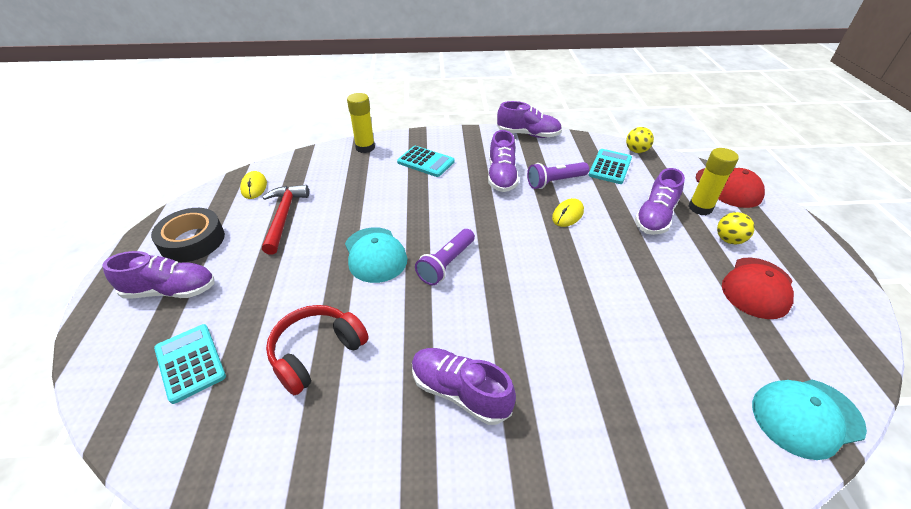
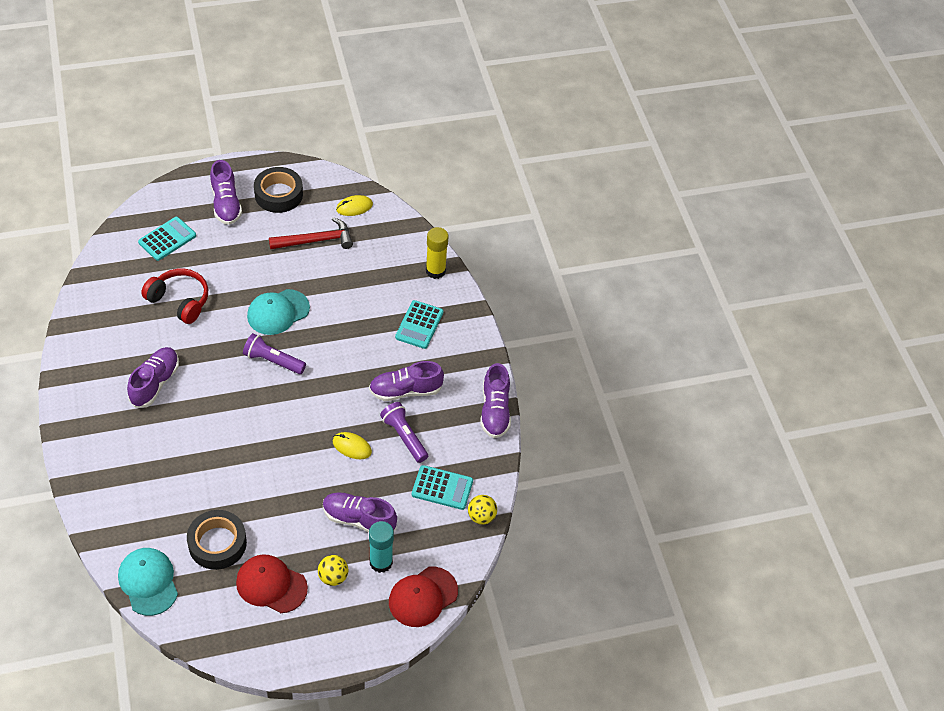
camera: 75 degrees right, 10 degrees up
(700, 208) = (381, 562): yellow glue stick -> turquoise glue stick
(718, 333) = (217, 543): none -> black tape

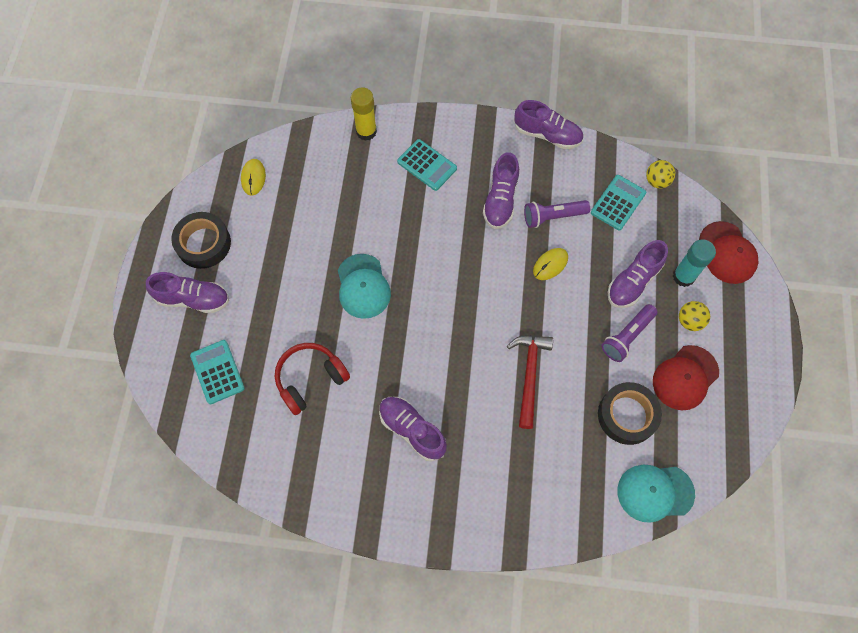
camera: 65 degrees left, 15 degrees up
(273, 361) = (424, 307): purple flashlight -> purple flashlight (627, 336)
(316, 240) = (283, 225): red hammer -> red hammer (529, 375)

